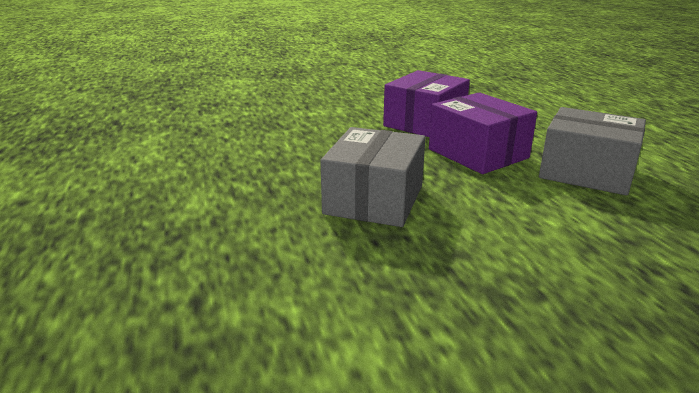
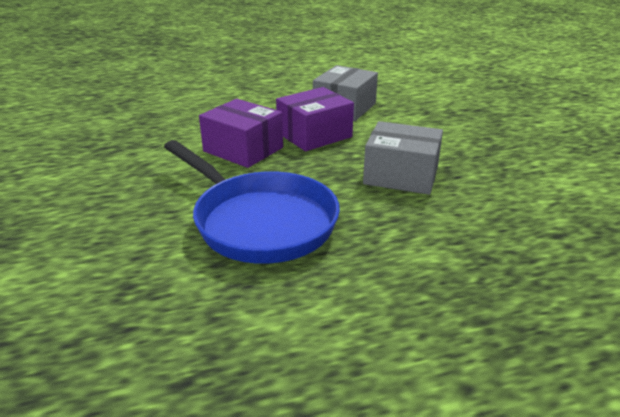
camera: 90 degrees left, 5 degrees up
(283, 133) = (259, 221): none -> blue pan

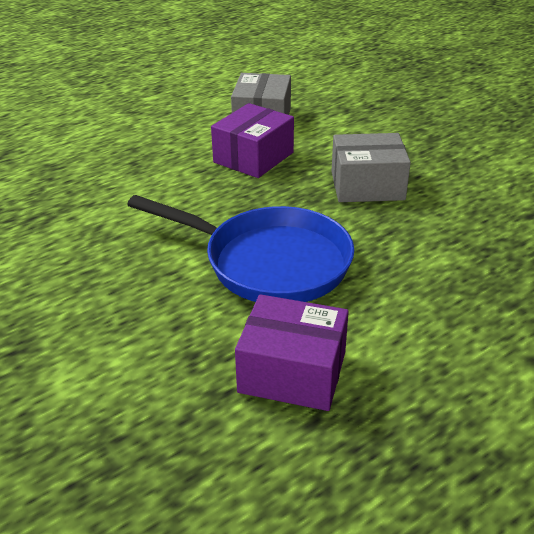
camera: 20 degrees left, 5 degrees up
(243, 149) = (192, 189): purple box -> purple box (292, 372)

